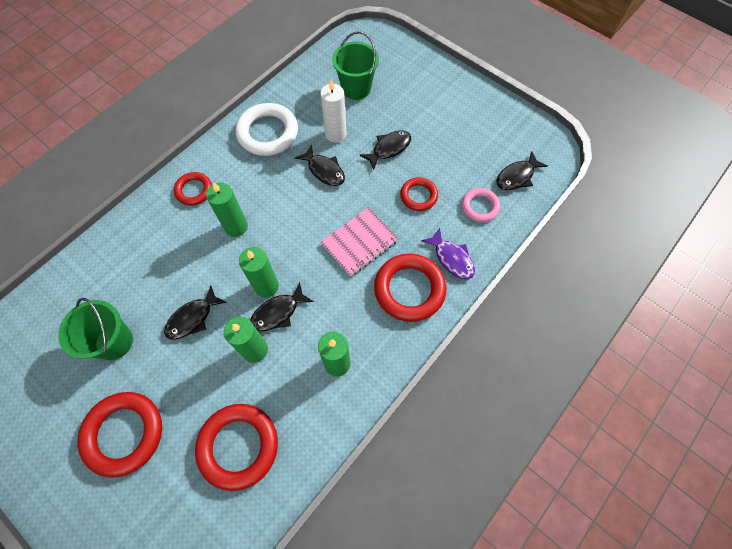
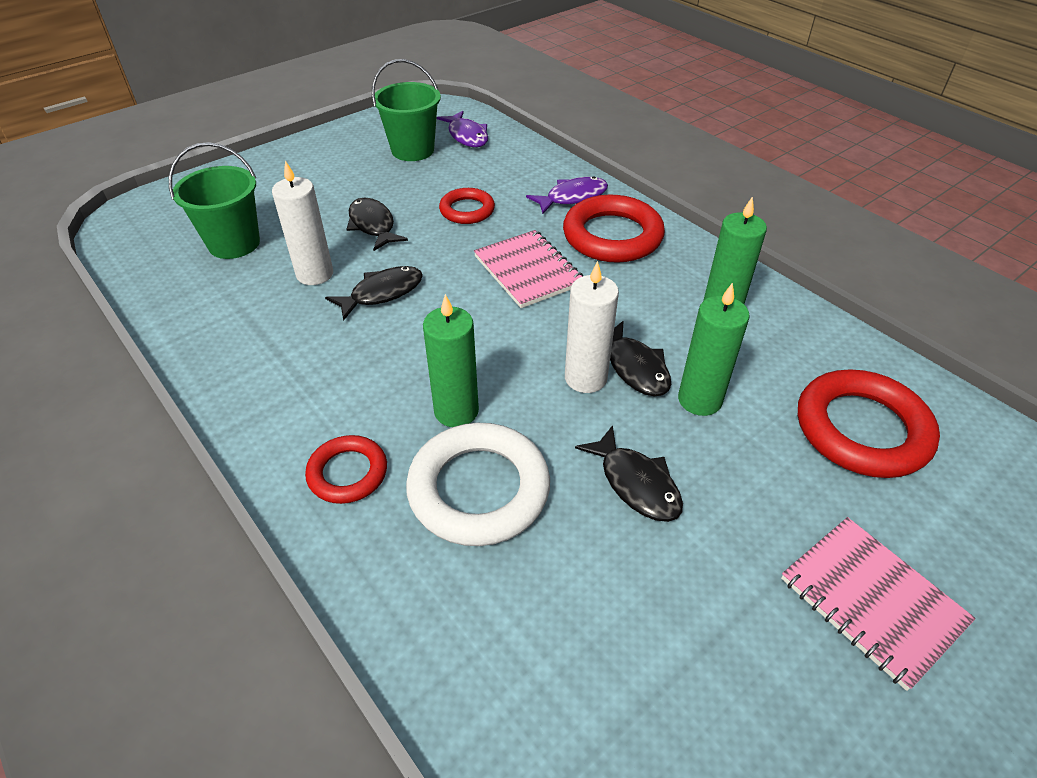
camera: 80 degrees left, 20 degrees down
(114, 342) = (680, 624): green bucket -> green bucket (412, 150)
(124, 434) = (871, 601): red ring -> pink notebook
(266, 286) = (585, 378): green candle -> white candle
(268, 133) = (264, 354): white ring -> white ring (479, 489)
(480, 207) = (501, 167): pink ring -> none
(517, 176) = (467, 136): black fish -> purple fish

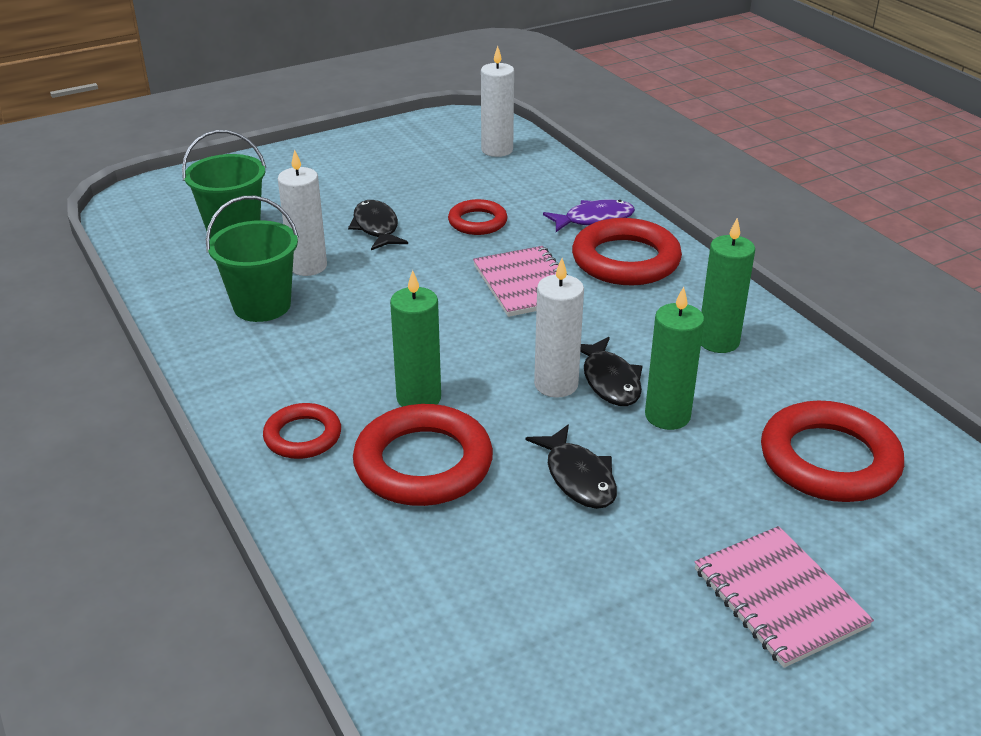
camera: 10 degrees right, 10 degrees down
(382, 293) = (371, 290): black fish -> none
(412, 150) = (435, 159): green bucket -> green bucket (262, 305)
(467, 136) = (497, 150): purple fish -> white candle
(479, 489) = (423, 463): white ring -> red ring

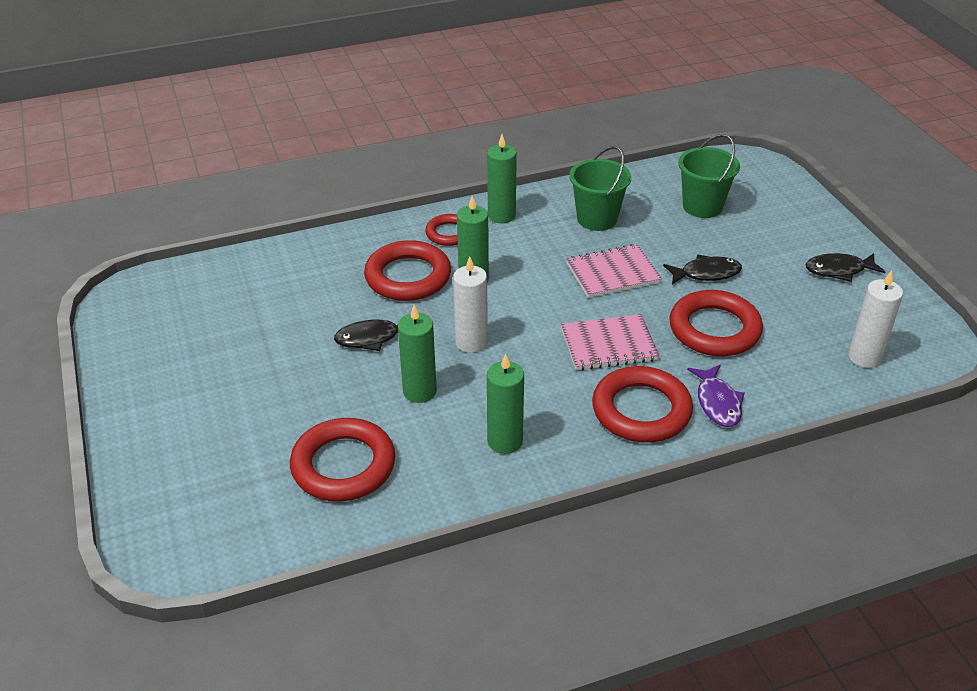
camera: 100 degrees right, 5 degrees up
(252, 389) = (501, 215): none -> green candle
(308, 266) = (647, 239): white candle -> none
(477, 222) = (714, 329): red ring -> red ring, size x1.74
(609, 381) = (468, 370): black fish -> black fish (839, 270)
(779, 598) = (235, 403): pink notebook -> pink notebook (613, 273)

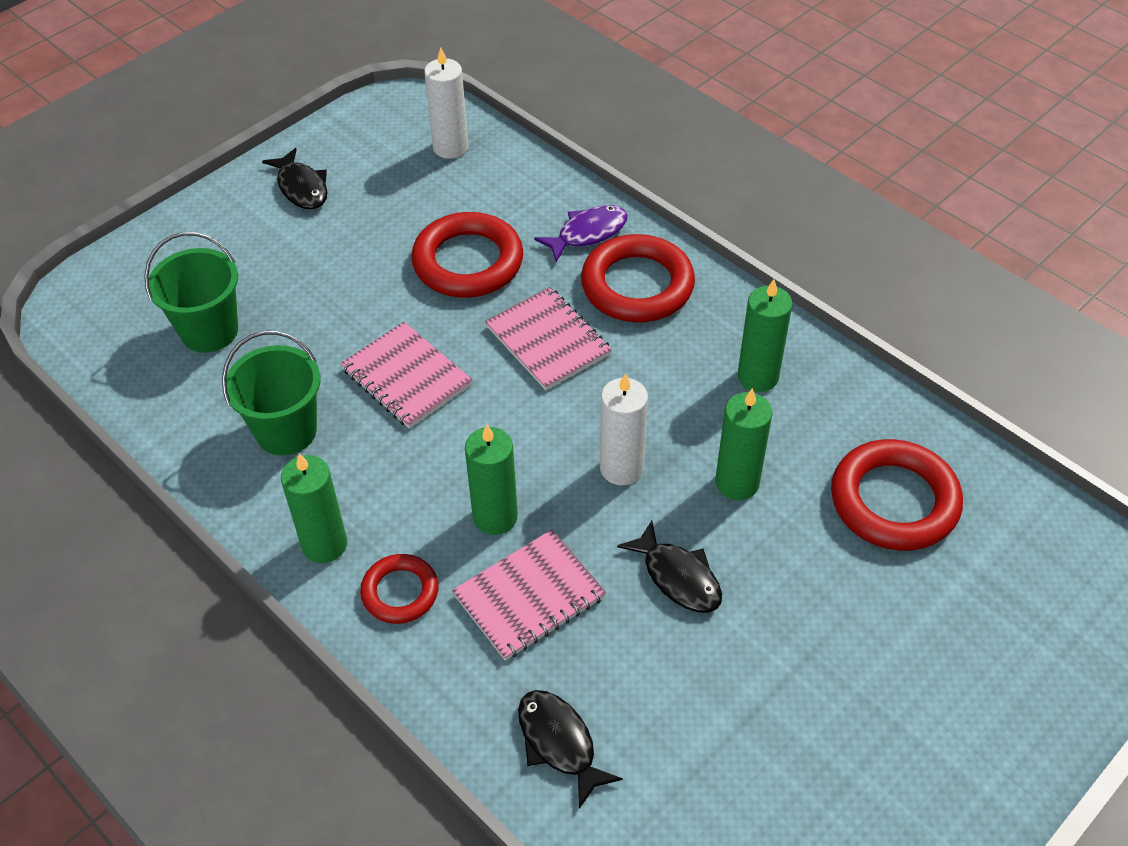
camera: 115 degrees left, 10 degrees up
(408, 277) = (529, 596): red ring -> pink notebook
(706, 273) = (363, 292): black fish -> black fish (559, 743)

